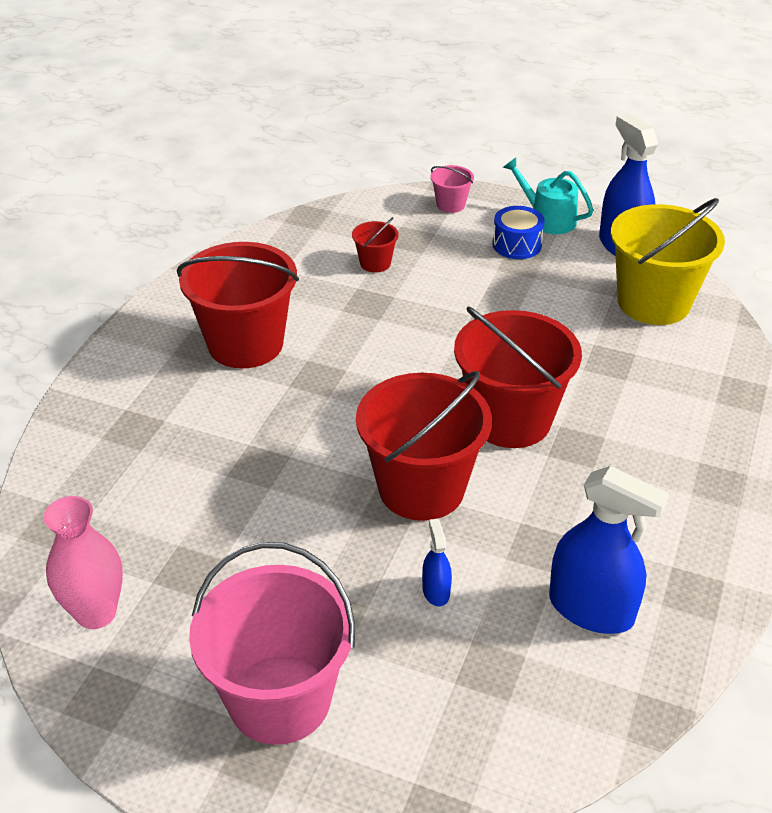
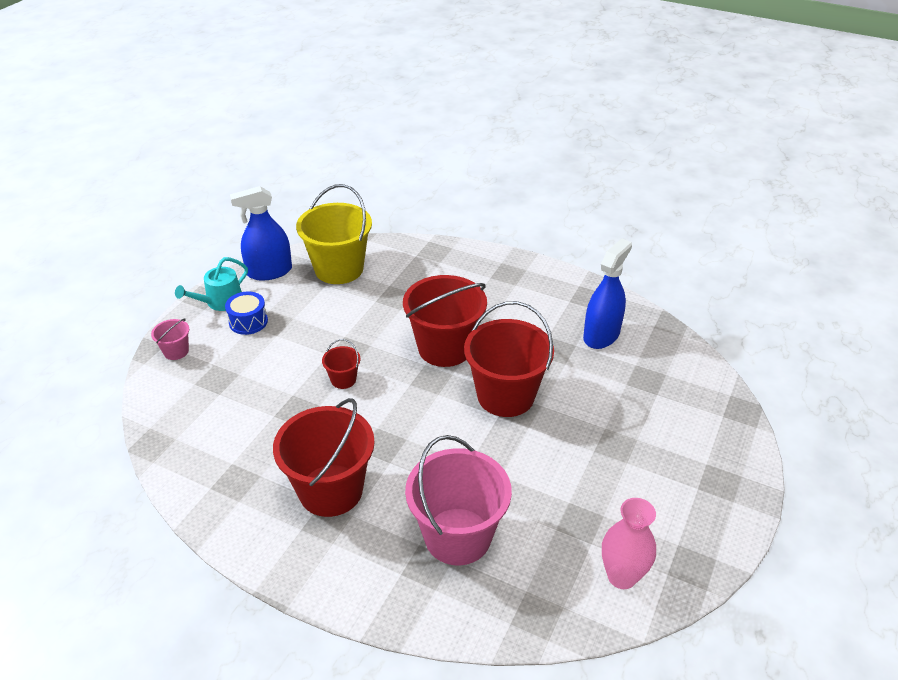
camera: 85 degrees left, 0 degrees up
(279, 699) = (679, 472): pink bucket -> pink bucket (457, 536)
(375, 263) = (243, 403): red bucket -> red bucket (343, 380)
(436, 591) = (592, 396): blue spray bottle -> none

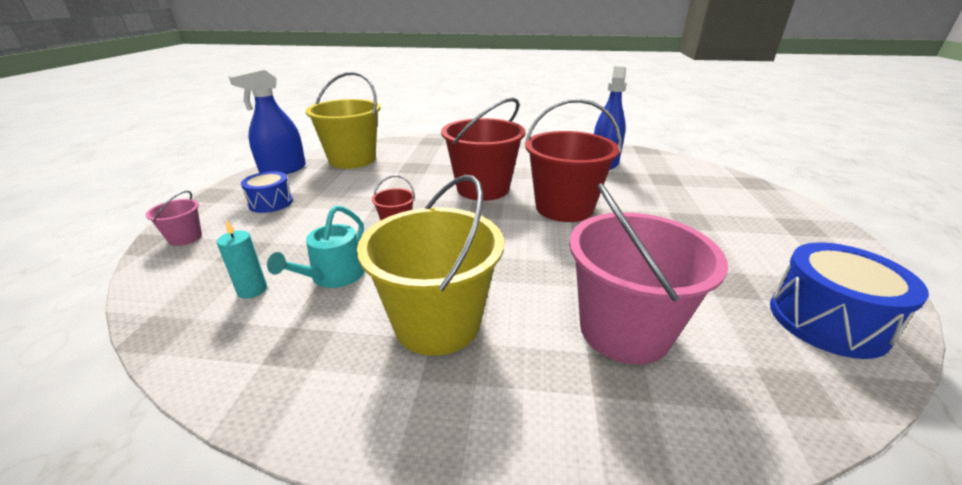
camera: 20 degrees left, 10 degrees down
(216, 423) = (252, 290): none -> turquoise candle
(220, 302) = (234, 194): turquoise watering can -> turquoise watering can (333, 276)
(330, 490) = (437, 323): red bucket -> yellow bucket
(621, 576) = (827, 320): pink vase -> blue drum

